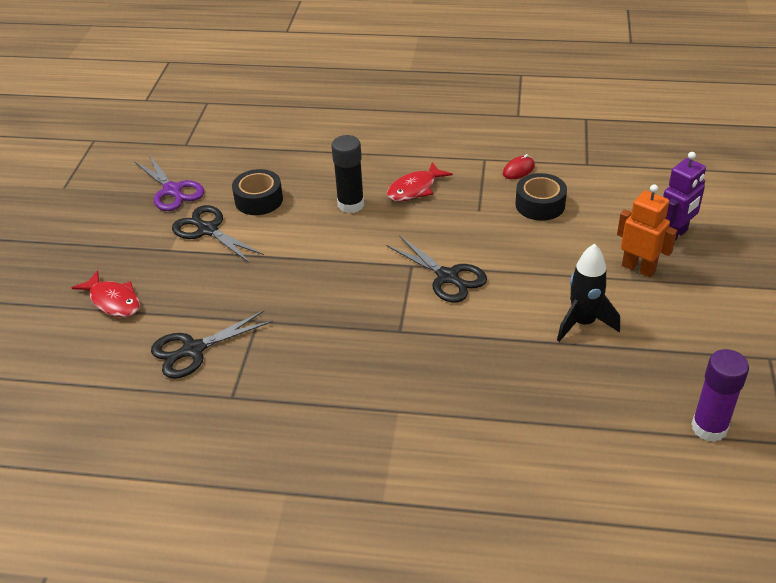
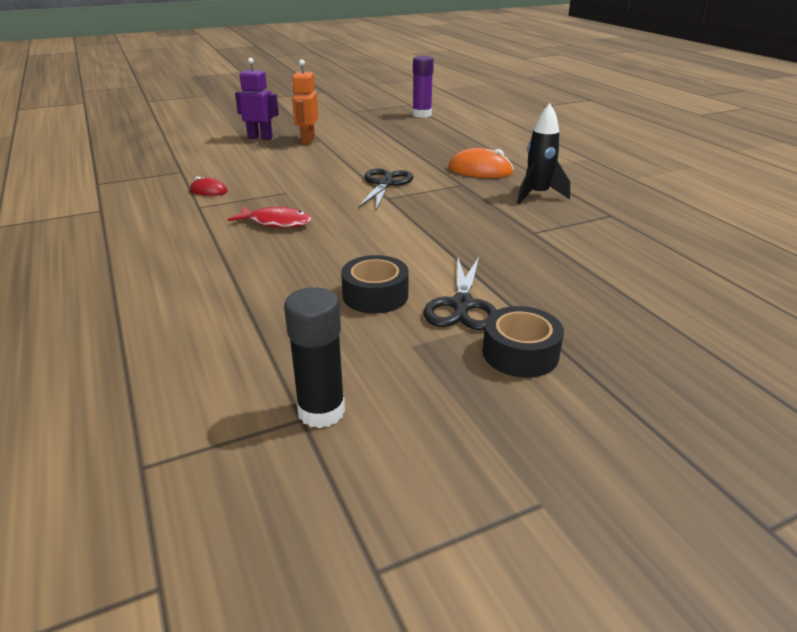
camera: 125 degrees left, 10 degrees down
(113, 301) = (633, 311): red fish -> none
(173, 191) = (424, 368): purple scissors -> none
(192, 350) = (606, 245): black scissors -> none
(351, 205) = (331, 243): black glue stick -> black glue stick (321, 411)
(426, 366) = (480, 170): none -> orange mouse
(540, 205) = (257, 175): black tape -> black tape (520, 353)
(583, 323) = (380, 144): black rocket -> black rocket (537, 195)

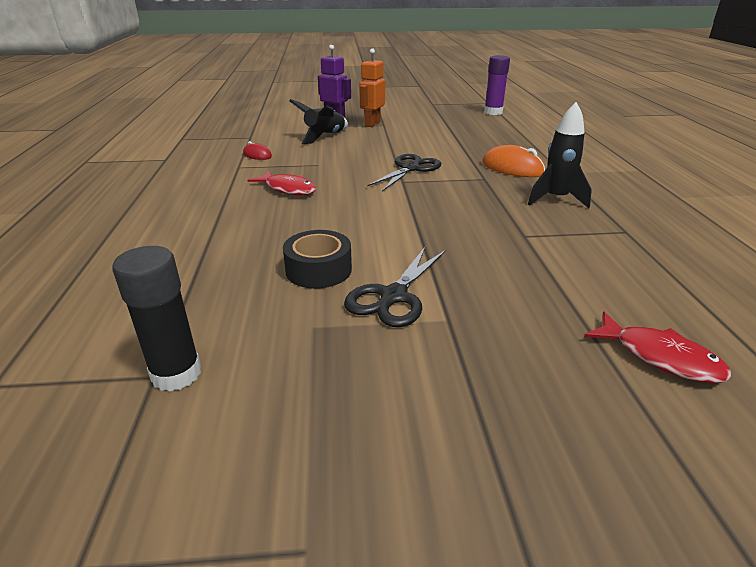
camera: 20 degrees right, 0 degrees up
(268, 161) = (325, 137): none -> black rocket
(520, 353) = (415, 362): black tape -> none
(693, 309) = (660, 357): none -> red fish

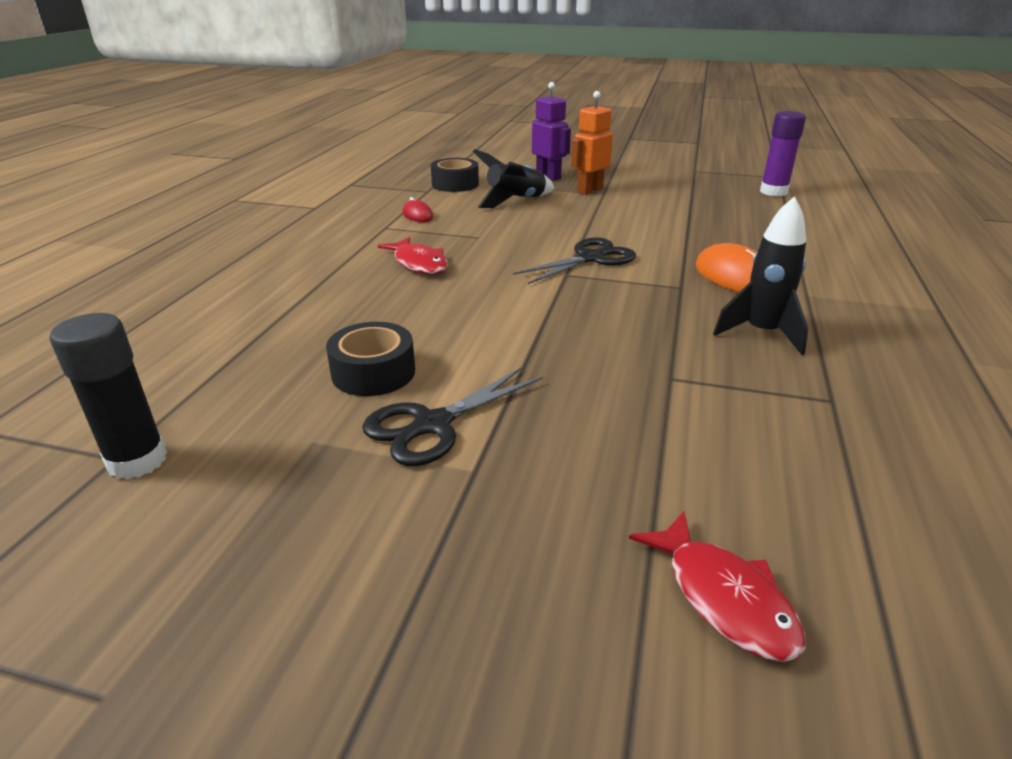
camera: 20 degrees right, 0 degrees up
(268, 130) = (455, 184): none -> black tape

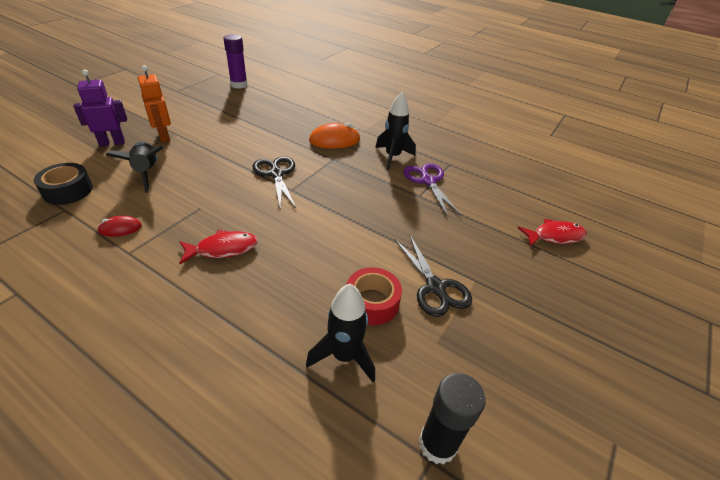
camera: 75 degrees left, 10 degrees up
(273, 368) = (344, 356): none -> black rocket
(373, 372) = (372, 302): black tape -> red tape
(732, 380) = (427, 180): none -> purple scissors

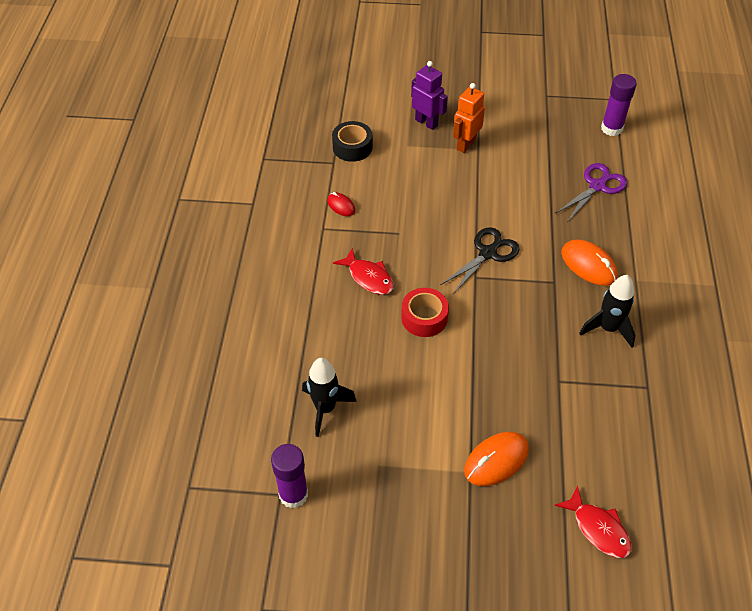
camera: 65 degrees right, 10 degrees up
(147, 172) = (411, 172): black rocket -> none
(372, 302) = (387, 403): red tape -> red tape (424, 318)
(427, 180) = (593, 378): purple scissors -> purple scissors (598, 186)
(436, 288) = (436, 443): black scissors -> none
(437, 444) = (293, 494): black glue stick -> purple glue stick
(472, 260) = (496, 460): none -> orange mouse

